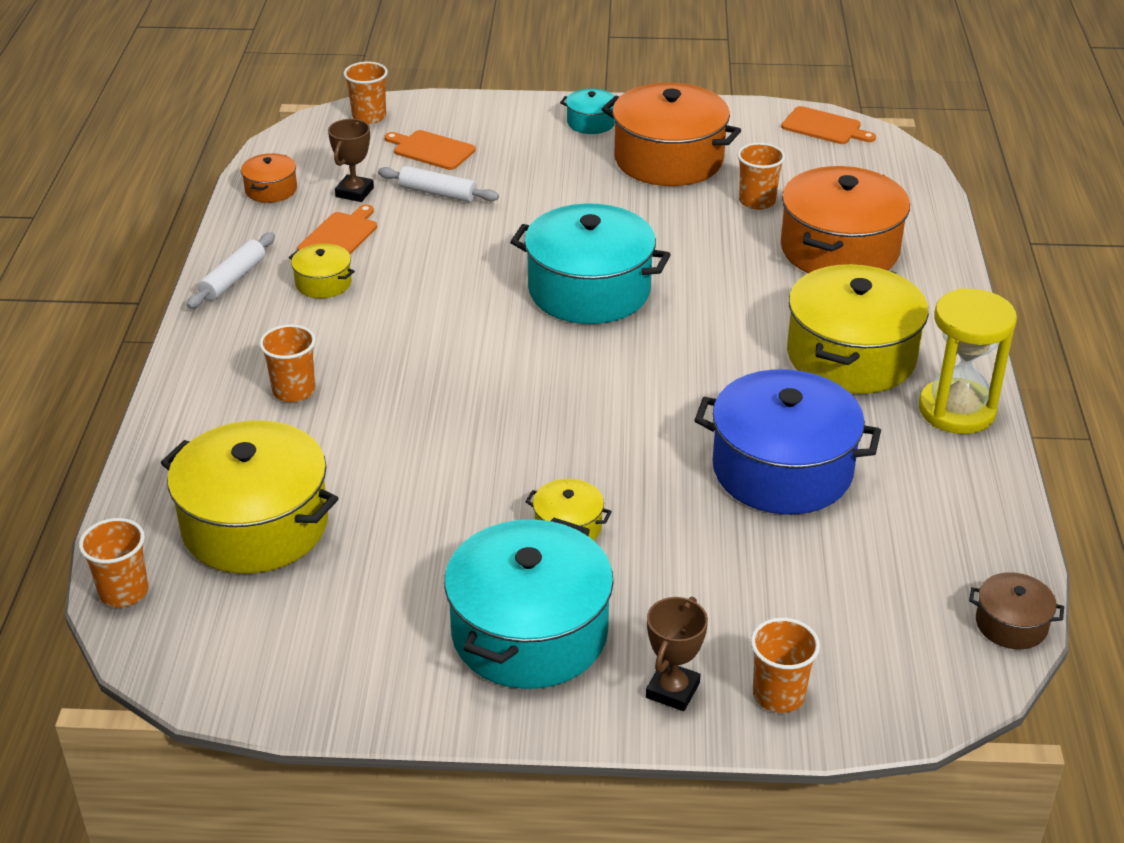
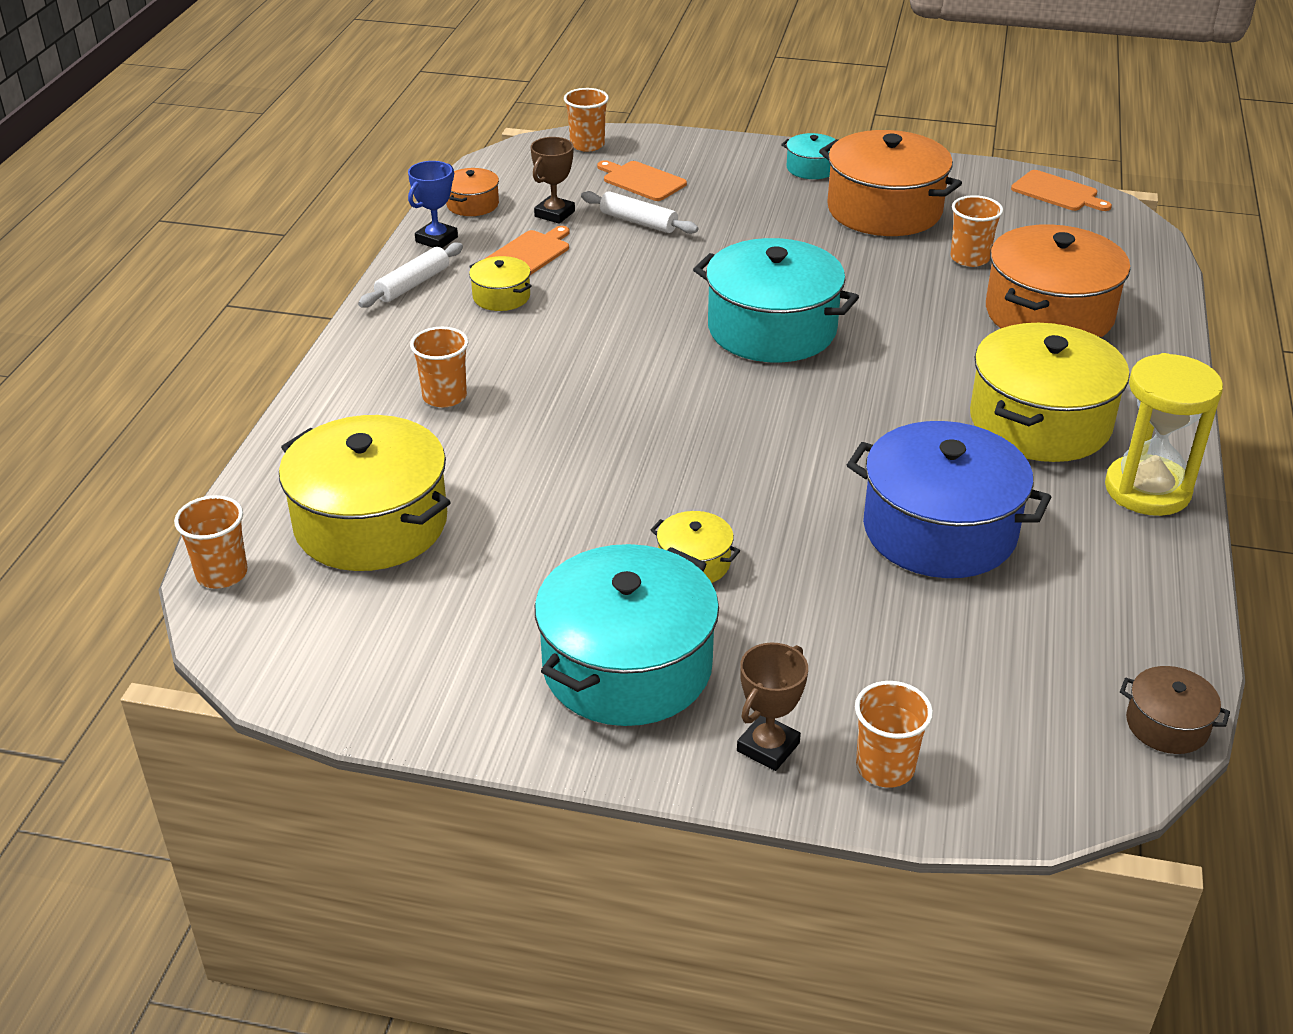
camera: 10 degrees right, 0 degrees up
(244, 230) = (436, 239): none -> blue trophy

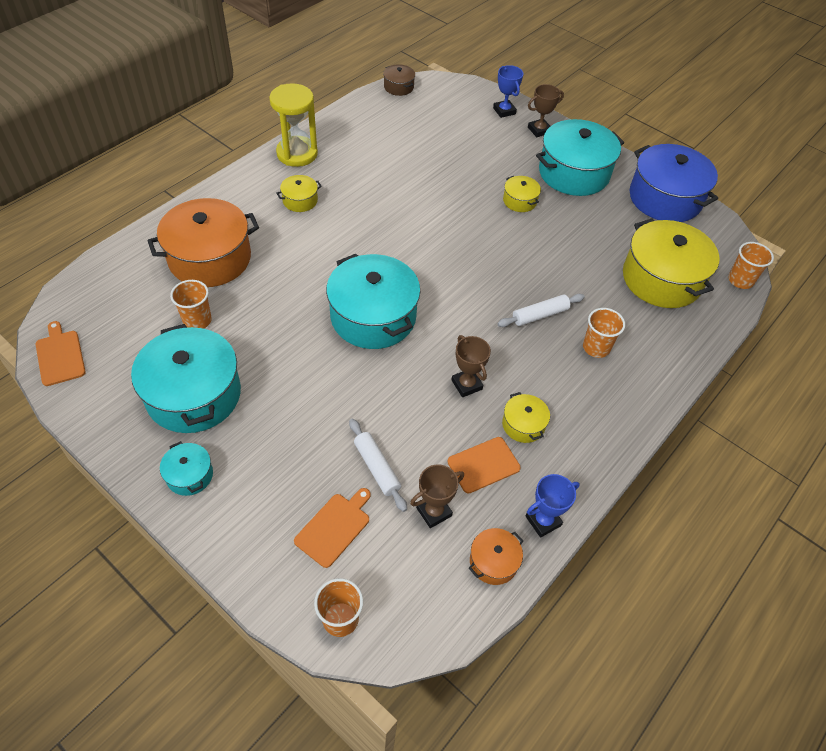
camera: 155 degrees left, 15 degrees up
(413, 284) = (580, 468): white rolling pin -> white rolling pin (540, 315)
(595, 307) = (466, 385): none -> brown trophy
(642, 181) = (334, 527): orange cutting board -> orange cutting board turned 120 degrees counterclockwise
(884, 210) = (193, 394): orange pot -> turquoise pot
(885, 767) = (504, 111): orange cup -> blue trophy
(939, 530) = (403, 173): blue pot -> blue pot (665, 198)
(1040, 422) = (300, 200): yellow pot -> yellow pot, size x0.46

